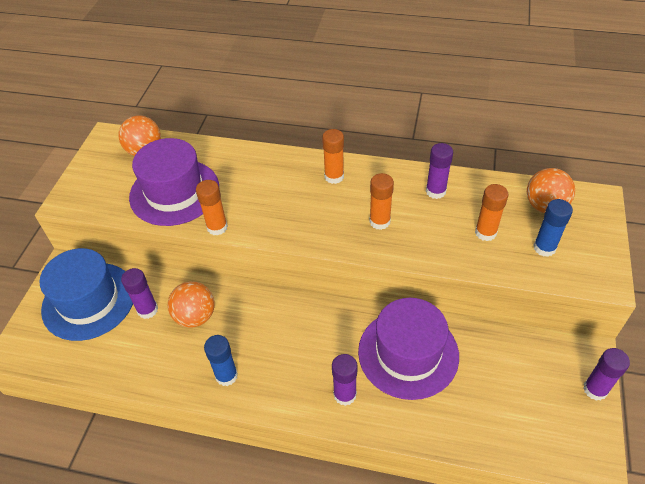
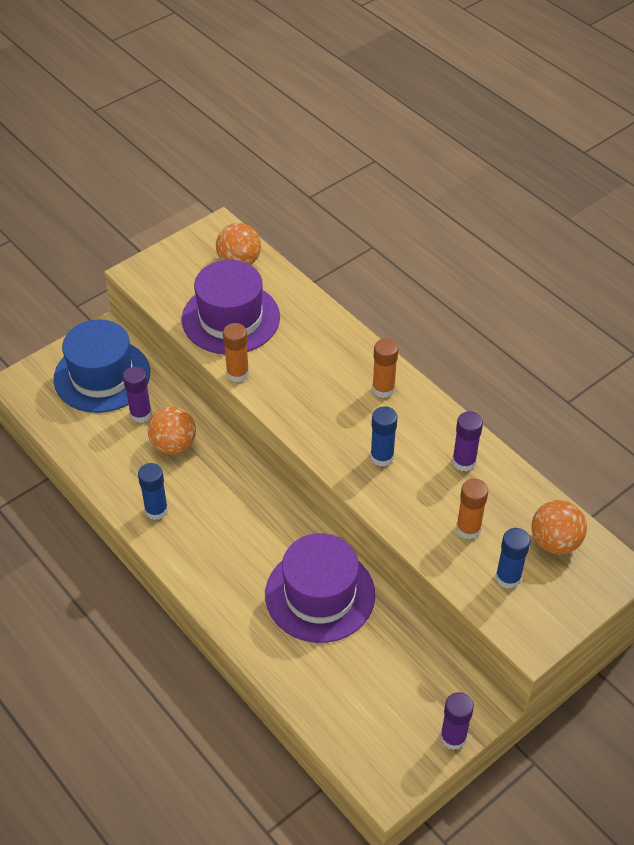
camera: 35 degrees right, 0 degrees up
(345, 394) = (235, 590): purple glue stick -> none
(379, 221) = (382, 457): orange glue stick -> blue glue stick

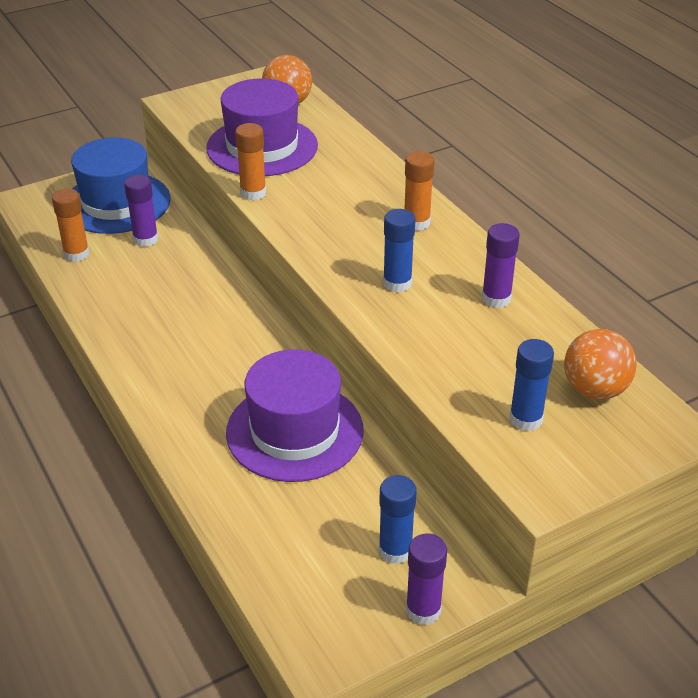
camera: 10 degrees right, 10 degrees down
(156, 510) = (130, 327): blue glue stick -> blue glue stick (395, 550)
(173, 445) = (172, 270): orange ball -> none
(468, 529) = (486, 363): orange glue stick -> orange glue stick (76, 254)

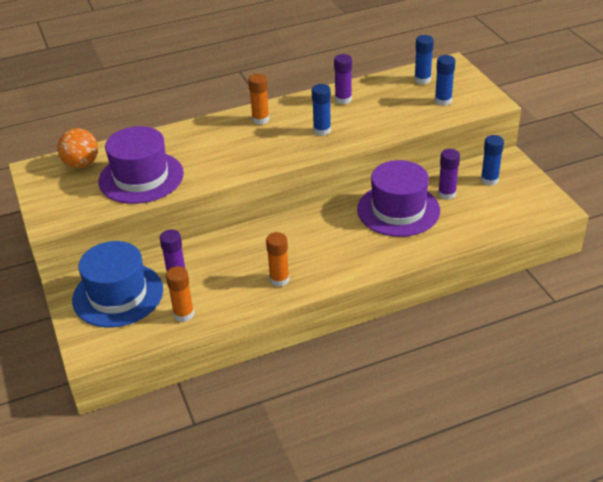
camera: 80 degrees left, 0 degrees up
(253, 193) = (203, 182): orange glue stick -> orange glue stick (279, 279)
(423, 610) = (527, 174): purple glue stick -> purple glue stick (447, 194)
(595, 390) = (422, 80): orange ball -> blue glue stick

